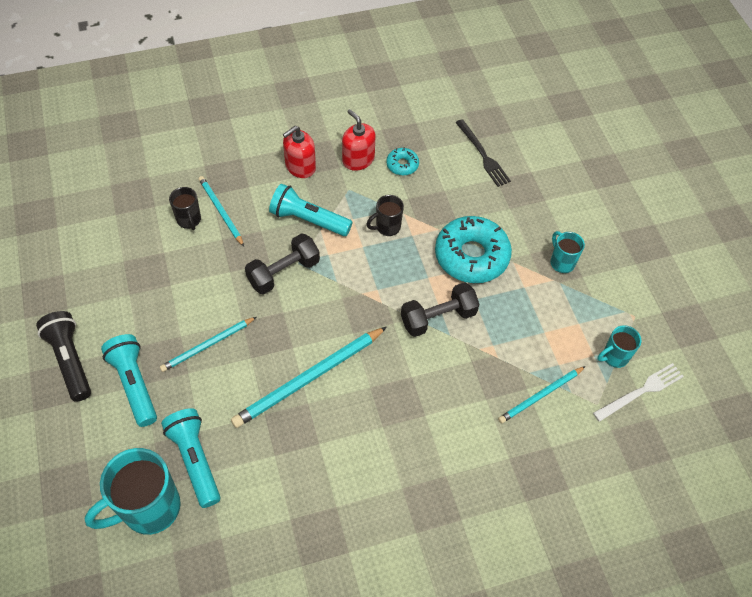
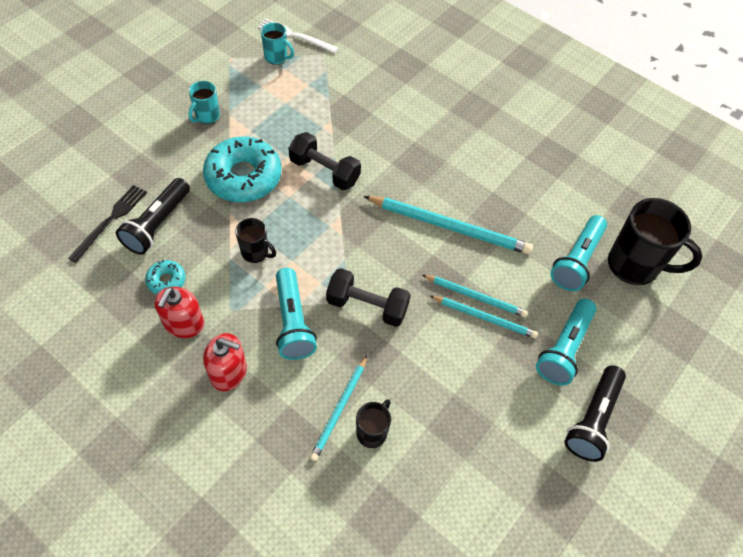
camera: 125 degrees left, 0 degrees up
(149, 508) = (634, 266): turquoise mug -> black mug
(459, 180) = (157, 224): none -> black flashlight
(540, 396) = (343, 85): turquoise pencil -> turquoise pencil (475, 297)

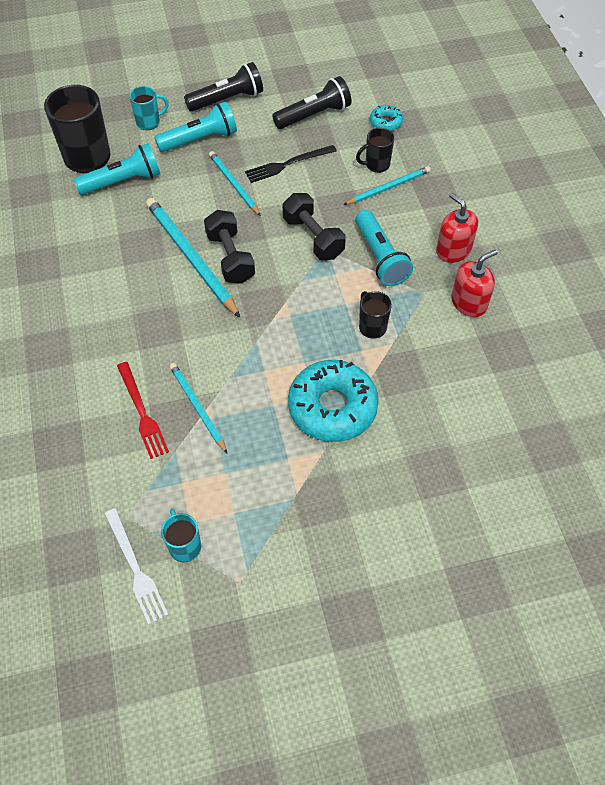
camera: 140 degrees left, 0 degrees up
(110, 221) = (490, 434): black fork -> black fork (287, 164)
(157, 224) = (445, 404): black flashlight -> black flashlight (314, 115)
(166, 281) = (465, 345): turquoise donut -> turquoise donut (386, 122)
(207, 116) = (322, 505): turquoise mug -> turquoise mug (149, 122)
(293, 322) = (380, 257): turquoise flashlight -> turquoise flashlight turned 135 degrees clockwise
(324, 171) = (251, 368): black dumbbell -> black dumbbell (230, 258)
(371, 106) = (142, 412): none -> red fork
(475, 297) = (225, 200): turquoise pencil -> turquoise pencil (197, 407)

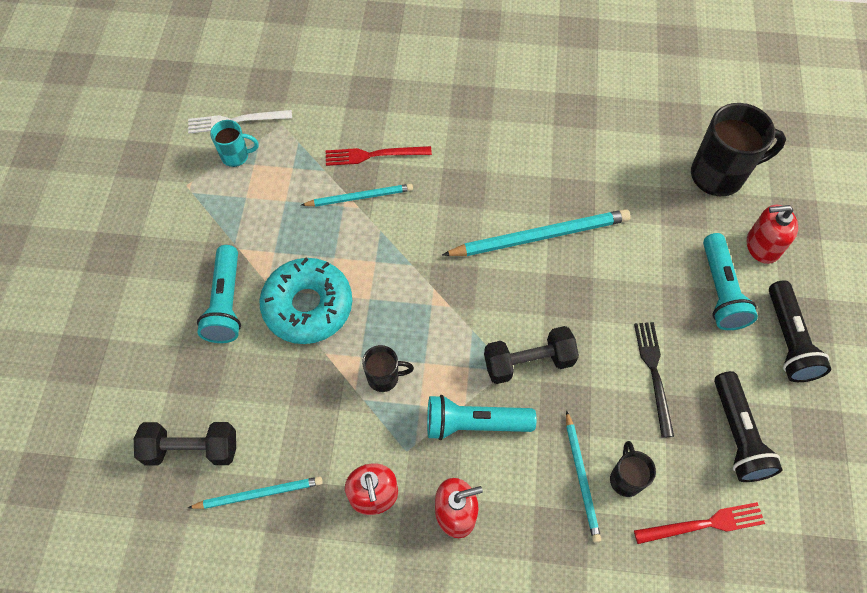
camera: 110 degrees right, 5 degrees up
(123, 181) = (670, 200): turquoise flashlight -> turquoise flashlight (226, 303)
(149, 122) = (762, 246): turquoise mug -> red soap dispenser
(230, 258) = (527, 272): black dumbbell -> black dumbbell (191, 449)
(234, 184) = (636, 305): turquoise pencil -> turquoise pencil (259, 494)
(386, 122) = (703, 524): turquoise donut -> red fork

